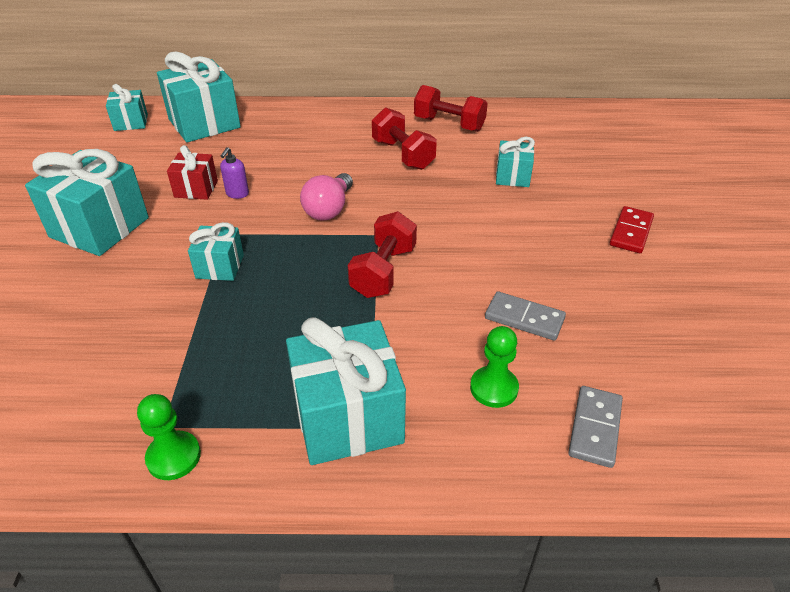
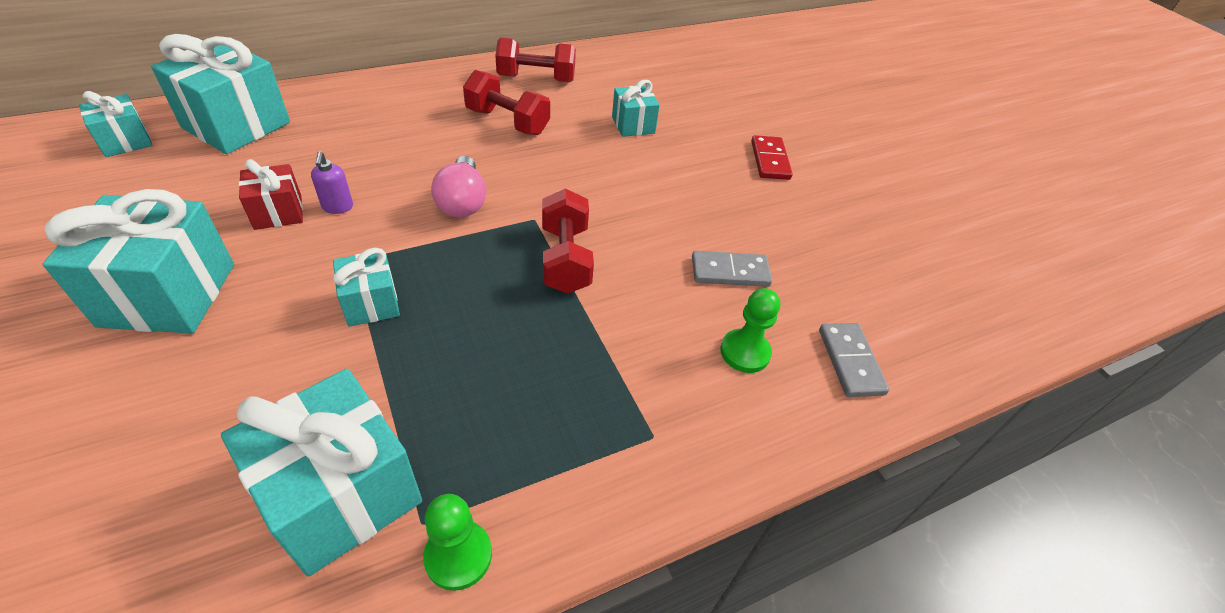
camera: 30 degrees left, 5 degrees up
(348, 417) = (625, 433): turquoise gift -> turquoise gift (341, 494)

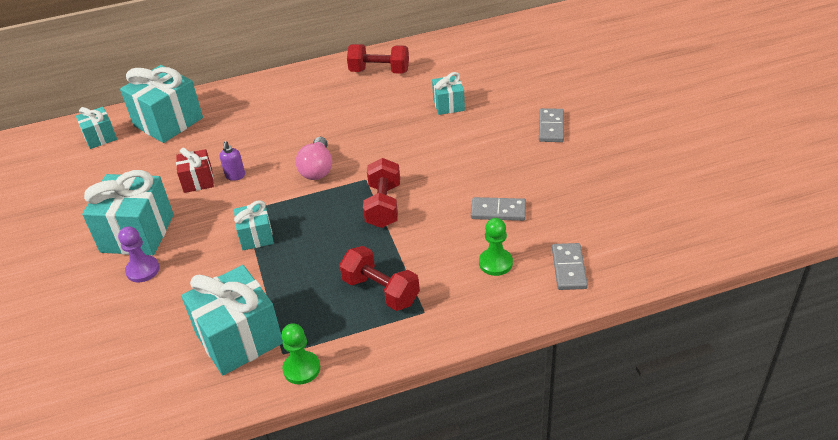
camera: 15 degrees right, 5 degrees down
(170, 360) = (142, 270): none -> purple pawn
(507, 121) = (354, 108): red dumbbell -> red dumbbell (381, 291)
(770, 160) = (551, 127): red domino -> grey domino

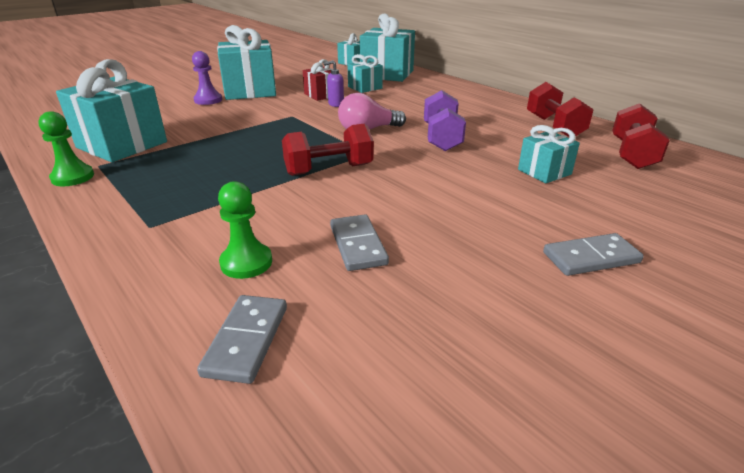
camera: 65 degrees right, 10 degrees down
(256, 236) = (258, 126): turquoise gift -> turquoise gift (365, 87)
(362, 132) = (442, 138): none -> purple dumbbell
(381, 291) = (186, 194): red dumbbell -> red dumbbell (632, 154)
(569, 268) = (247, 340): grey domino -> grey domino turned 60 degrees counterclockwise

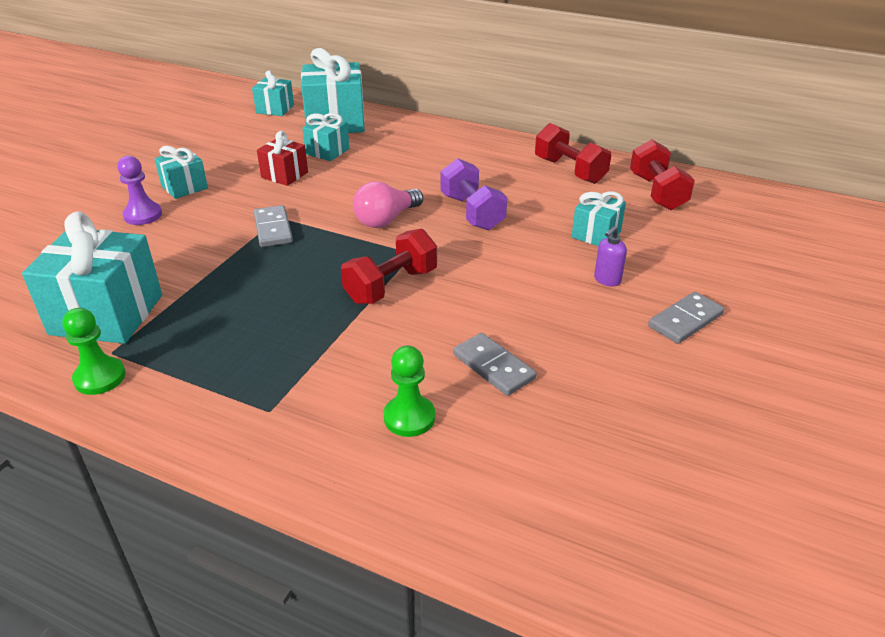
camera: 25 degrees left, 5 degrees up
(247, 340) = (480, 487): grey domino -> grey domino (273, 229)
(250, 91) = (184, 187): turquoise gift -> turquoise gift, size x0.54
(335, 104) = (315, 187): purple soap dispenser -> purple soap dispenser (607, 280)

